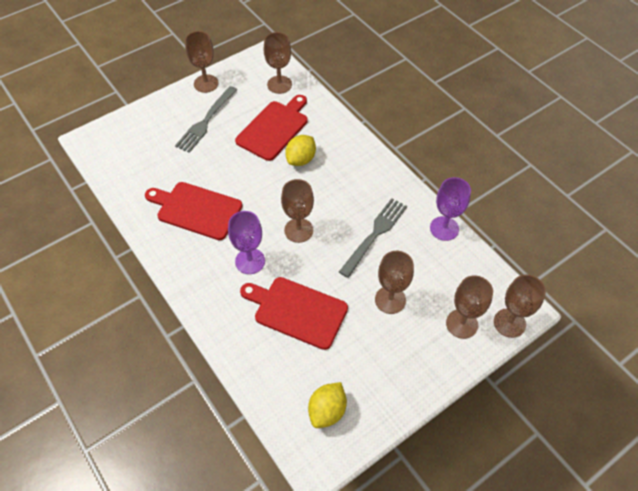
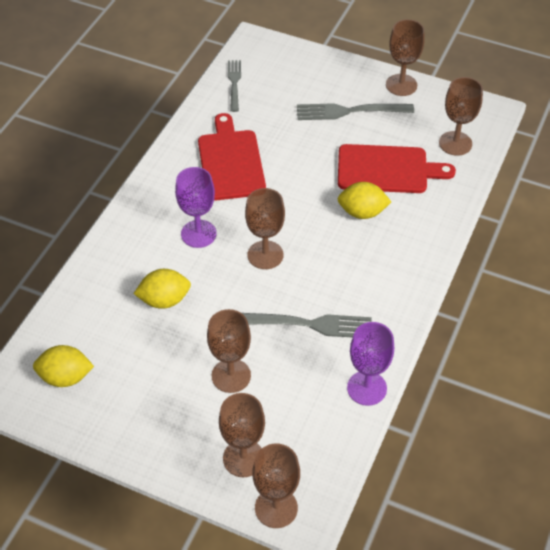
camera: 60 degrees right, 5 degrees down
(120, 171) = (234, 83): none -> grey fork
(297, 311) = (164, 300): red cutting board -> yellow lemon

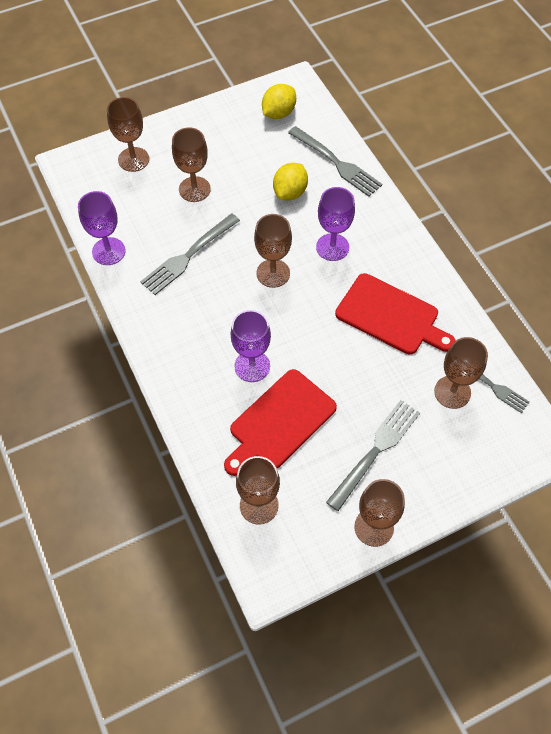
camera: 130 degrees right, 10 degrees up
(96, 289) = (336, 163): none -> grey fork
(276, 508) = (88, 154): brown goblet -> brown goblet (452, 392)
(362, 212) = (252, 366): yellow lemon -> purple goblet

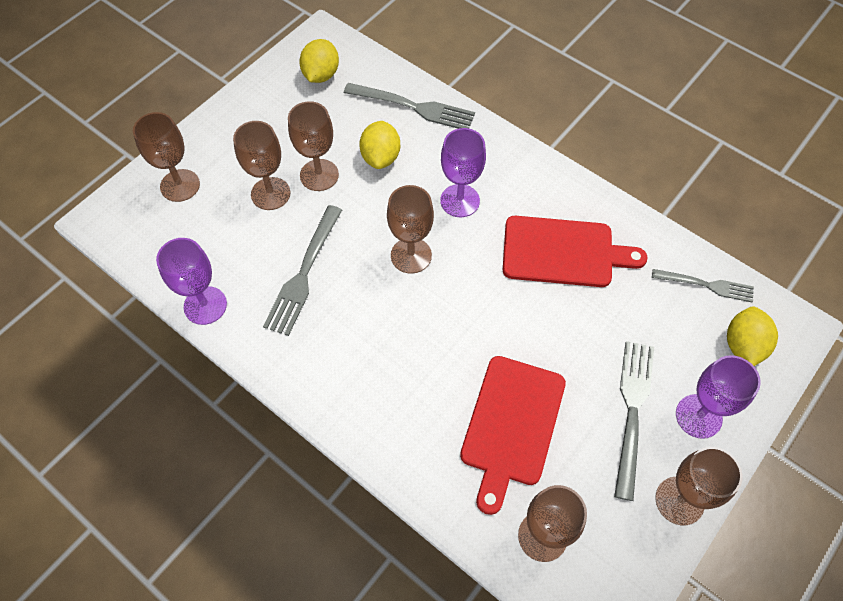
camera: 25 degrees left, 0 degrees up
(252, 366) = (445, 372): purple goblet -> purple goblet (698, 416)
(452, 392) = (672, 309): brown goblet -> brown goblet (319, 175)
(493, 441) = (743, 345): none -> yellow lemon

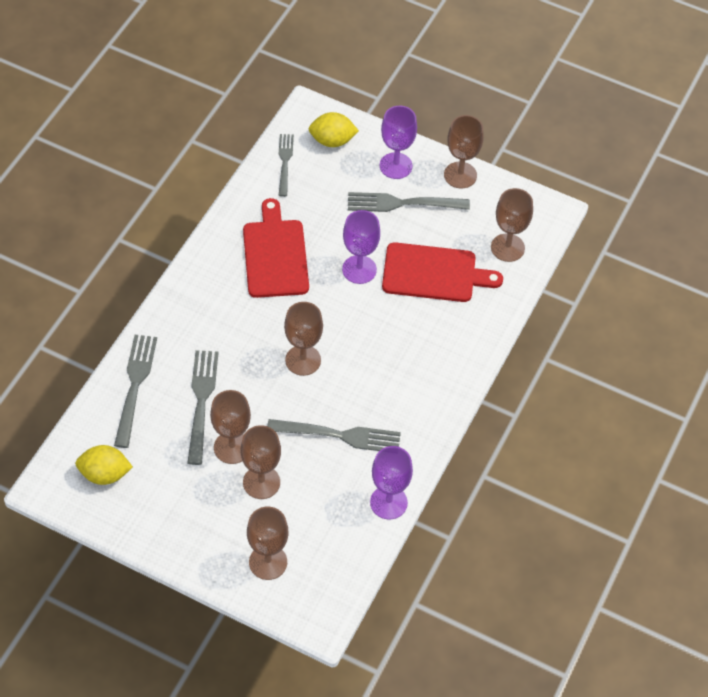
camera: 105 degrees left, 5 degrees down
(381, 157) = (201, 402): yellow lemon -> grey fork
(460, 201) = (238, 333): purple goblet -> purple goblet (359, 269)

